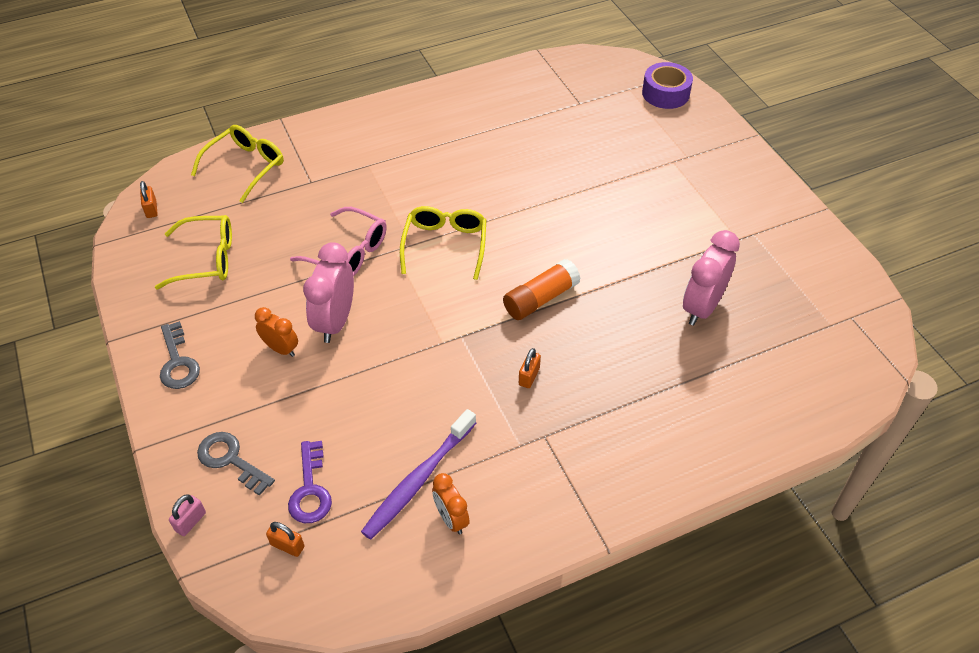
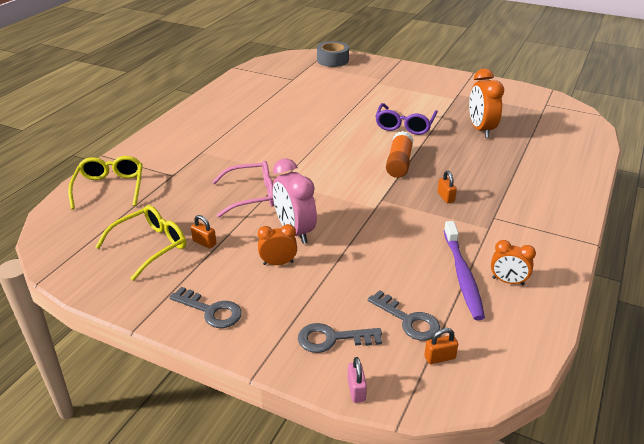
camera: 40 degrees left, 15 degrees down
(151, 209) = (61, 241): orange padlock -> orange padlock (204, 242)
(310, 489) = (408, 320): purple key -> grey key
(445, 245) = (308, 165): yellow glasses -> none
(617, 248) = (404, 126): none -> purple glasses
(665, 93) = (332, 60): purple tape -> grey tape
(702, 307) = (481, 130): pink clock -> orange clock

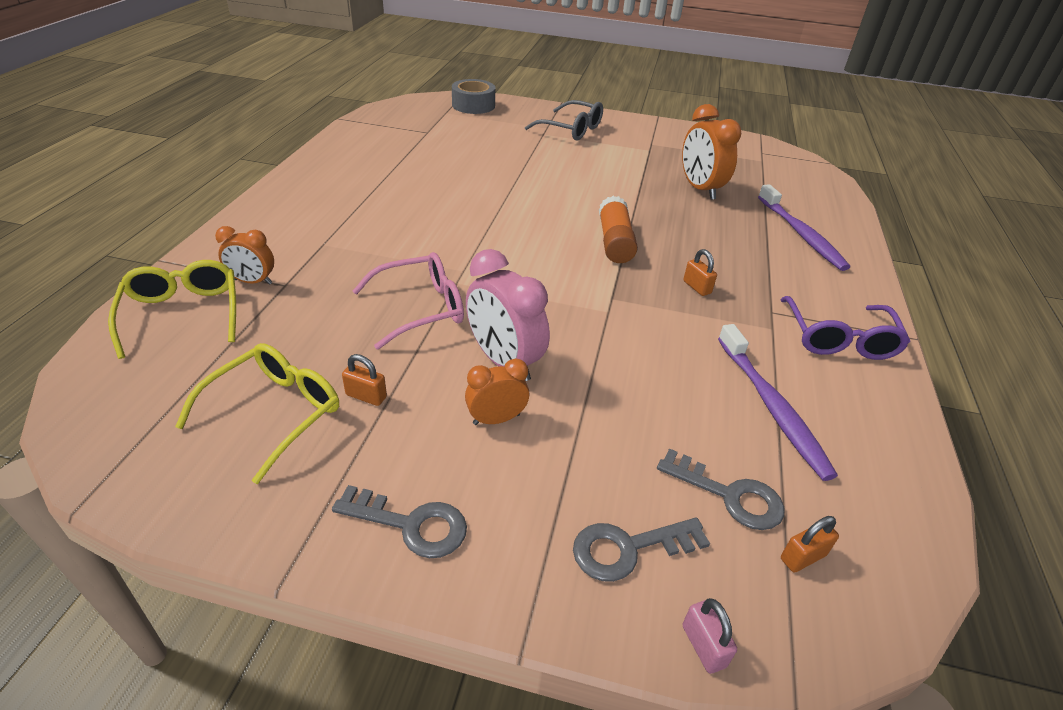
camera: 15 degrees left, 5 degrees up
(400, 81) = (571, 129): none -> grey glasses
(404, 126) = (601, 189): purple glasses -> purple glasses (839, 339)
(508, 281) = (836, 409): orange clock -> orange clock (253, 281)
(545, 166) = (800, 234): none -> purple toothbrush

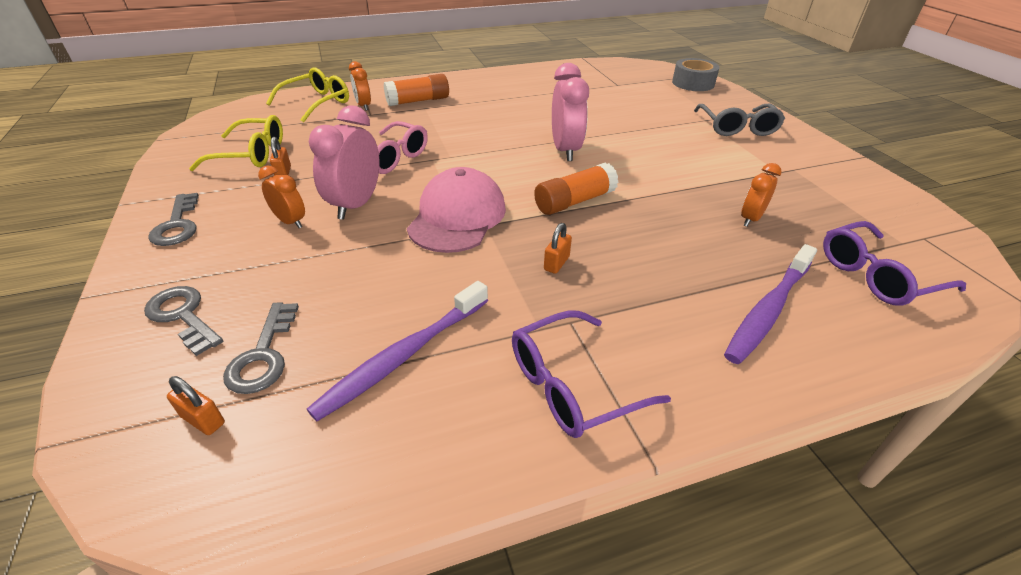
camera: 60 degrees right, 0 degrees up
(298, 241) = (418, 101): none -> orange glue stick
(524, 209) = (565, 150): none -> pink clock
(586, 308) = (457, 217): none -> pink cap
(700, 189) = (750, 219): orange clock -> orange clock, size x0.59
(703, 646) = (94, 379): pink padlock -> none
(788, 185) = (876, 275): none -> purple glasses

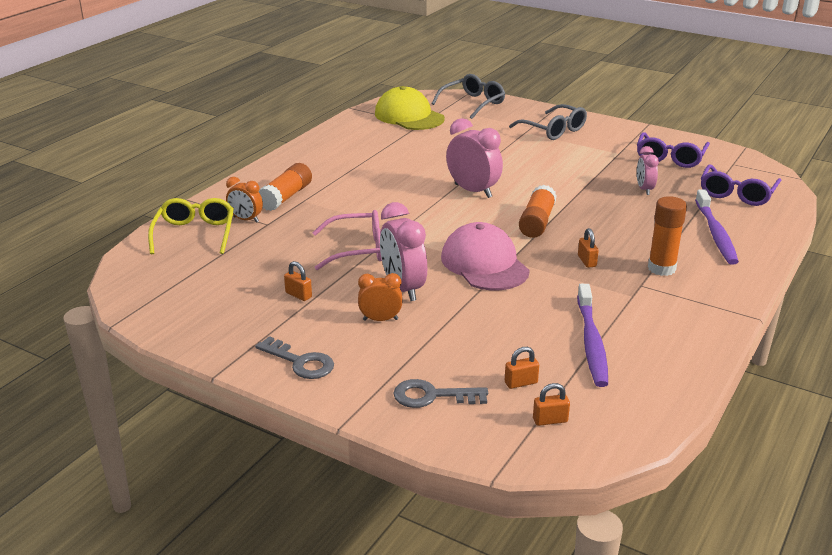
camera: 40 degrees left, 10 degrees down
(251, 154) = (237, 296): yellow glasses -> none
(263, 355) = (521, 383): grey key -> orange padlock
(572, 385) = (685, 310): purple glasses -> purple glasses (670, 158)
(618, 76) = (409, 116): none -> yellow cap
(627, 316) = (661, 268): none -> orange glue stick
(693, 83) = (473, 103): grey tape -> grey glasses
(750, 219) = (644, 189): orange clock -> pink clock

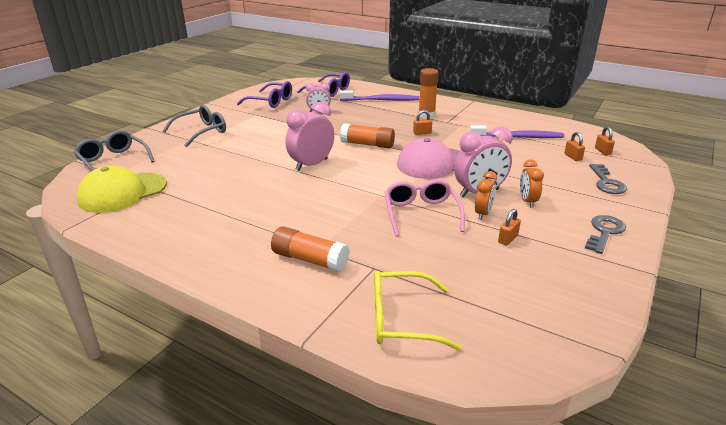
camera: 90 degrees left, 0 degrees up
(246, 219) = (364, 283): orange clock -> orange clock (483, 213)

